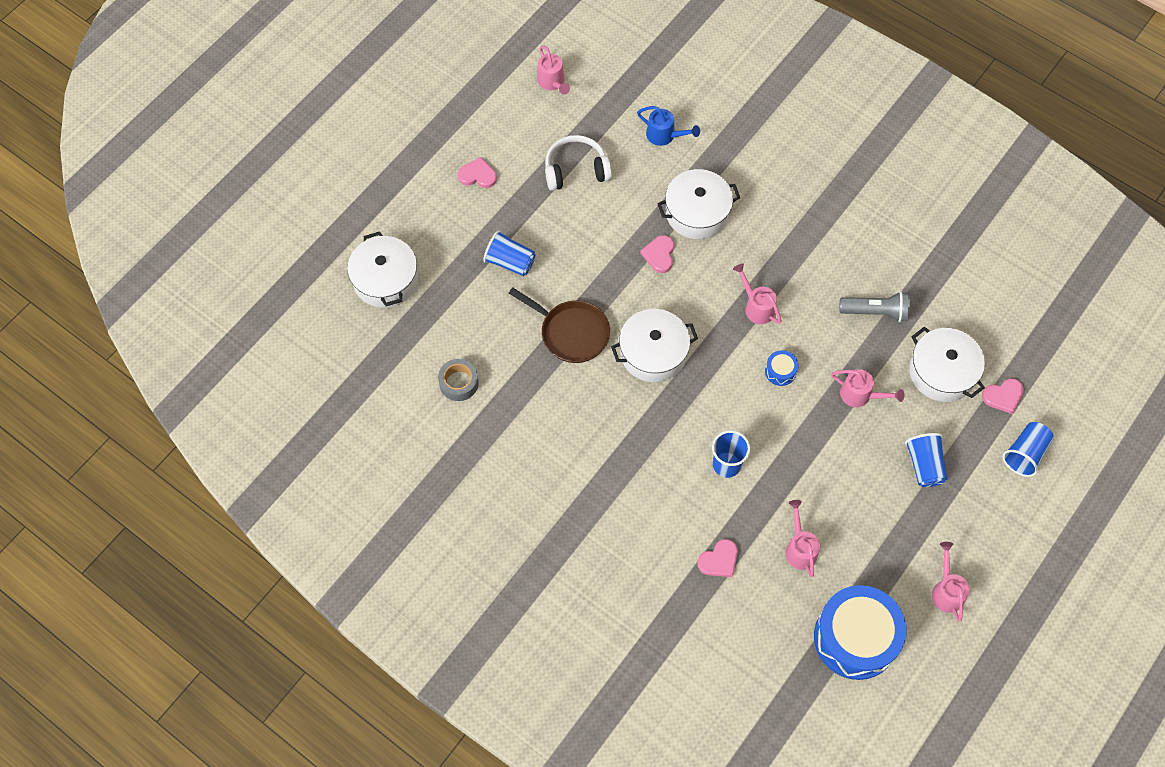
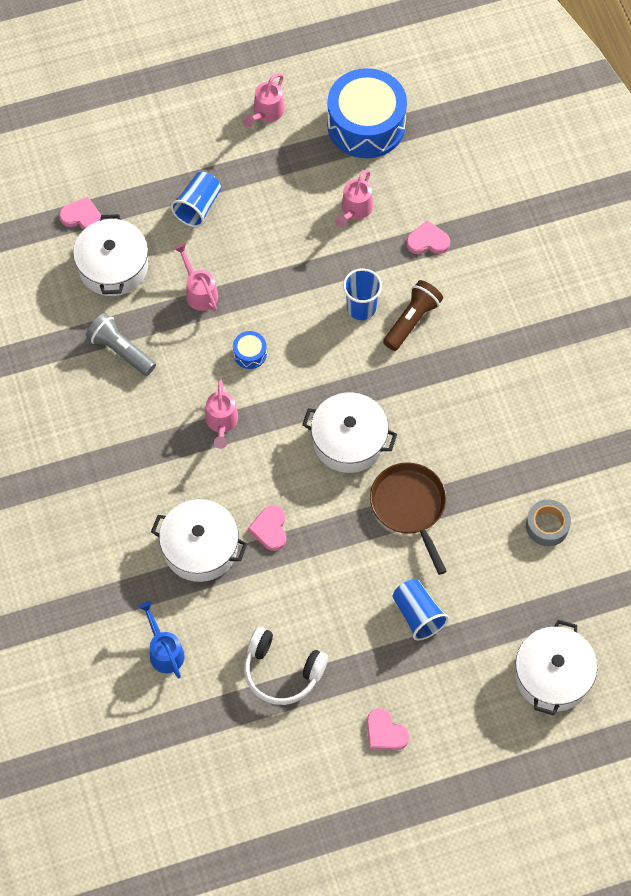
camera: 145 degrees left, 0 degrees up
(552, 82) = (230, 792): pink watering can -> none
(659, 255) = (270, 529): pink heart -> pink heart turned 135 degrees clockwise
(679, 480) = (412, 320): none -> brown flashlight
(1025, 454) = (109, 165): blue cup -> none

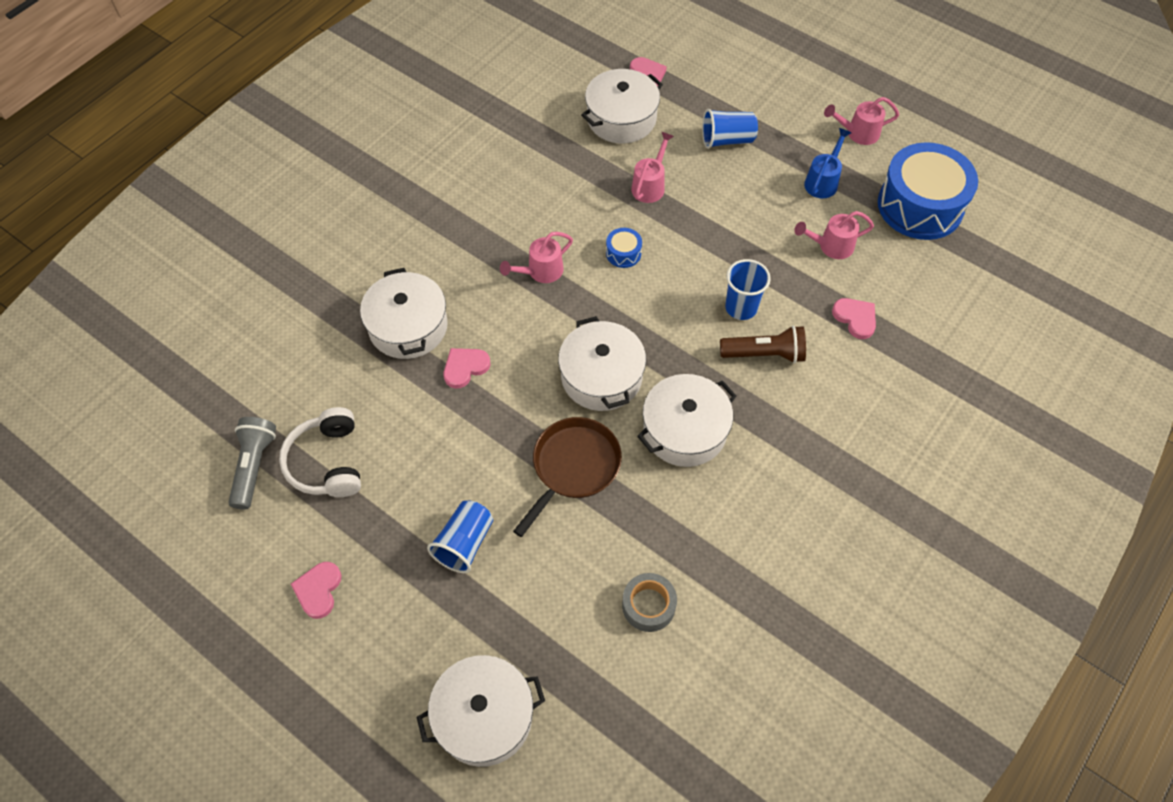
camera: 55 degrees right, 5 degrees down
(121, 350) = (550, 166): grey flashlight -> grey flashlight (254, 466)
(164, 651) = (289, 358): blue watering can -> blue watering can (823, 181)
(434, 415) = (684, 430): none -> white pot

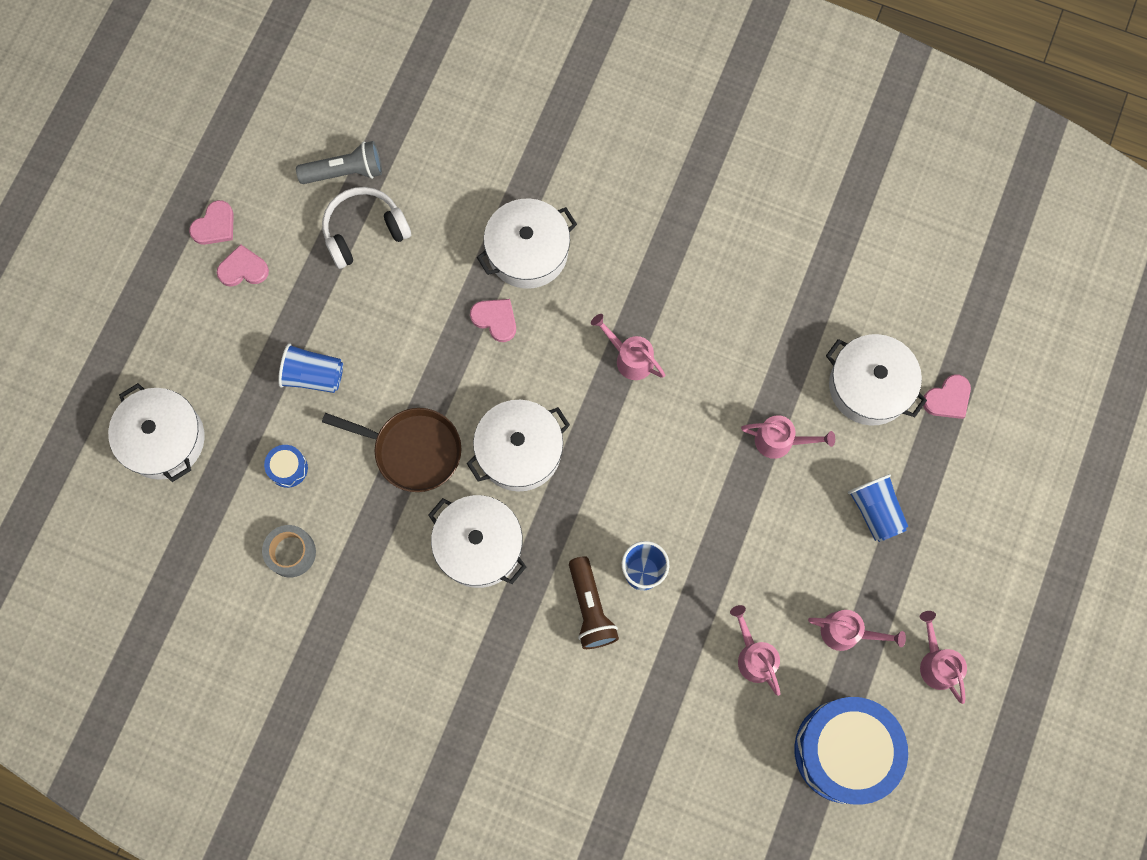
camera: 75 degrees right, 15 degrees up
(623, 253) = (678, 435): blue drum -> blue drum (288, 468)
(823, 181) = (847, 632): blue watering can -> pink watering can
(855, 318) = (662, 697): pink heart -> pink heart (215, 225)

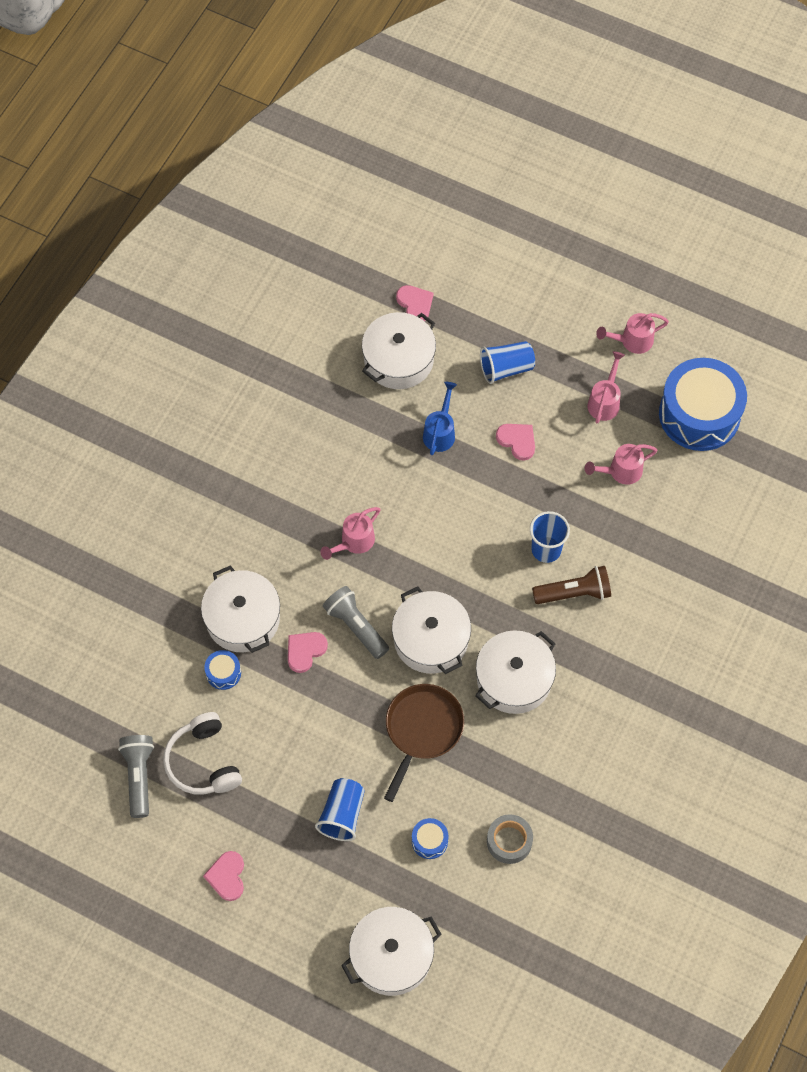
camera: 85 degrees left, 10 degrees down
(215, 225) = (178, 903): pink heart -> pink heart (517, 441)
(464, 239) = (223, 673): none -> blue drum
(528, 369) = (356, 626): none -> grey flashlight
(780, 441) = (440, 432): pink watering can -> blue watering can

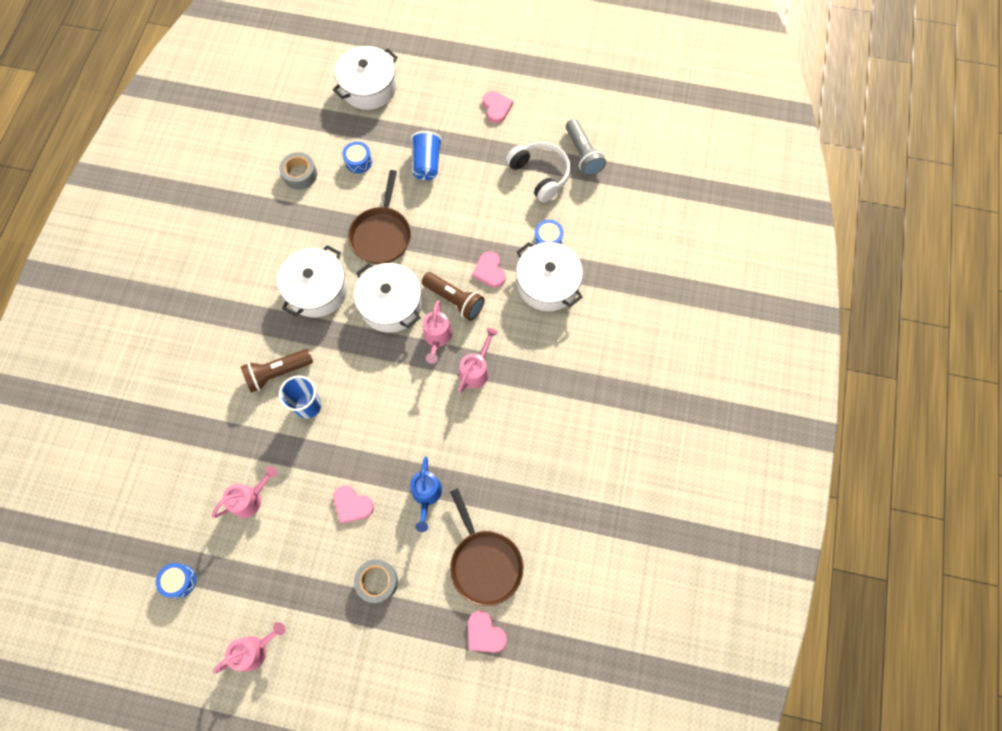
camera: 165 degrees right, 5 degrees up
(305, 651) = (489, 271): pink heart -> pink heart turned 135 degrees clockwise
(356, 626) = (454, 300): grey flashlight -> brown flashlight
(399, 360) = (484, 563): white pot -> brown pan
(506, 368) = (377, 581): blue cup -> grey tape
(605, 401) = (274, 570): pink watering can -> pink watering can (437, 338)
(699, 414) = (179, 581): blue drum -> blue drum, size x0.41

